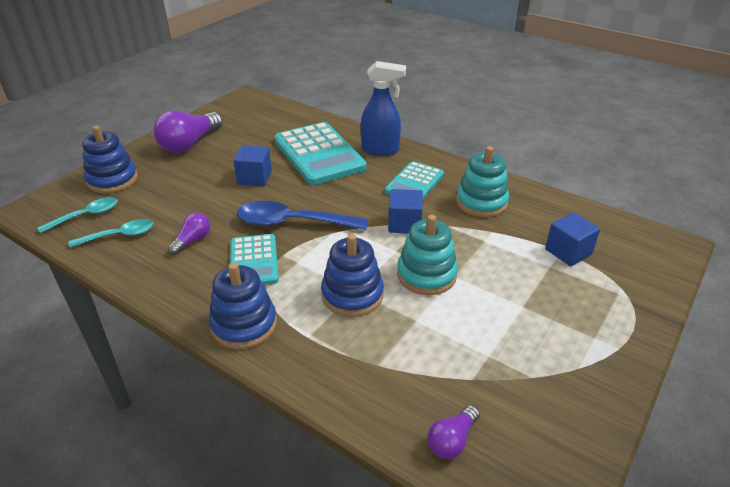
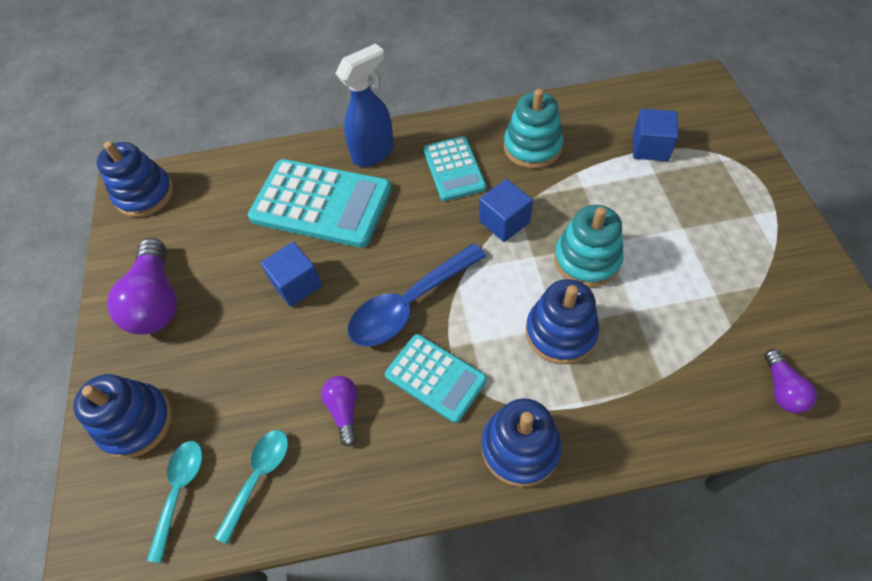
camera: 40 degrees left, 20 degrees up
(248, 103) = (145, 194): none -> blue stacking toy

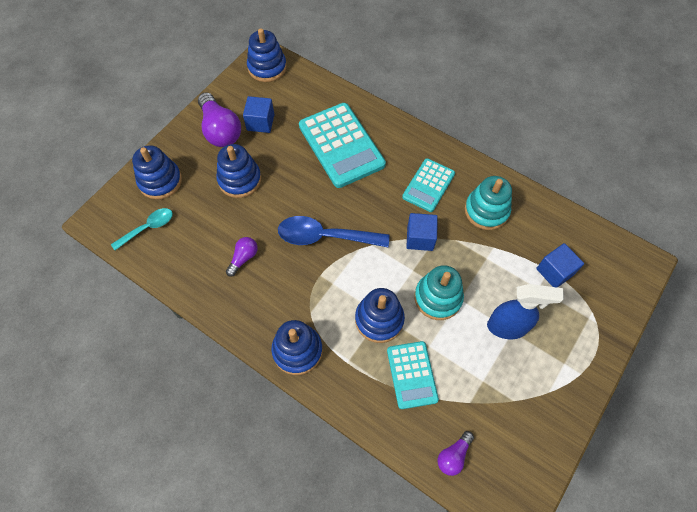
camera: 40 degrees right, 5 degrees up
(157, 301) = (220, 130): purple light bulb -> purple light bulb turned 60 degrees counterclockwise
(242, 332) = (240, 180): none -> blue stacking toy
(259, 477) = (181, 252): turquoise spoon -> none
(297, 284) = (286, 178): blue cube -> blue cube (260, 122)
(374, 153) = (397, 139): blue spray bottle -> blue spray bottle (507, 327)
(435, 378) = (297, 283): turquoise calculator -> turquoise calculator (411, 375)

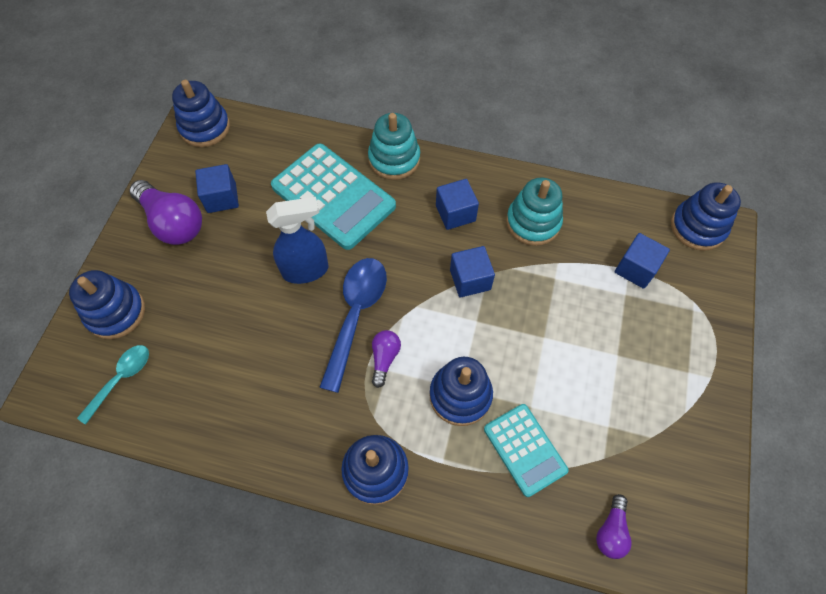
camera: 20 degrees left, 0 degrees up
(240, 180) = (221, 278): blue stacking toy -> blue stacking toy (697, 227)
(243, 258) = (263, 376): purple light bulb -> purple light bulb (384, 358)
(325, 237) = (356, 315): blue spoon -> blue spoon turned 120 degrees clockwise
(428, 185) = (455, 213): turquoise calculator -> blue cube
(438, 298) = (518, 344): turquoise stacking toy -> turquoise stacking toy (394, 159)
(507, 327) = (610, 352): blue spray bottle -> blue spray bottle (306, 270)

